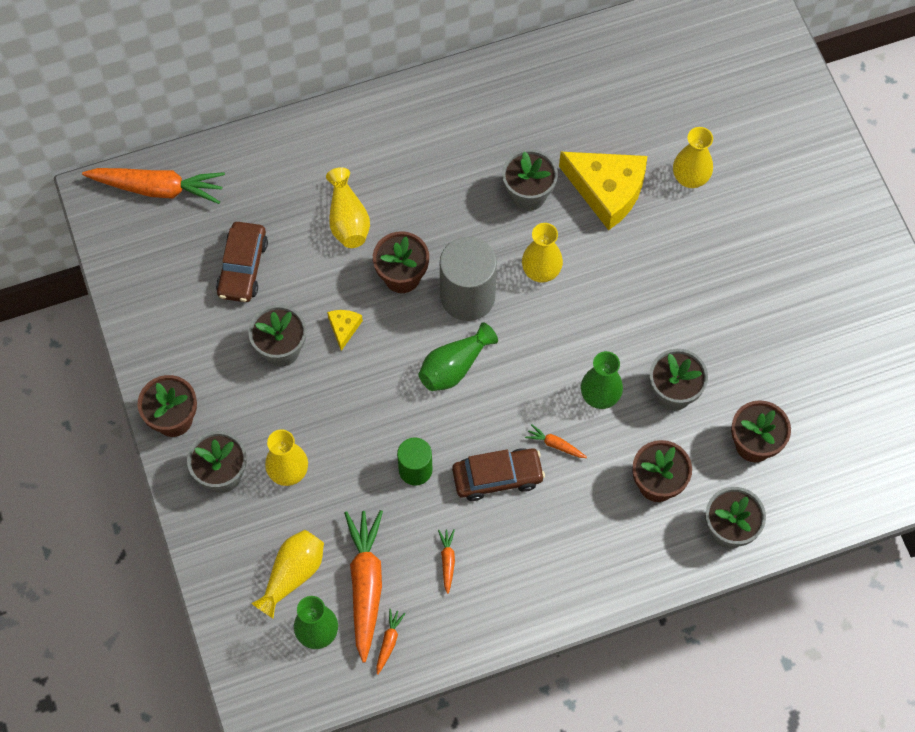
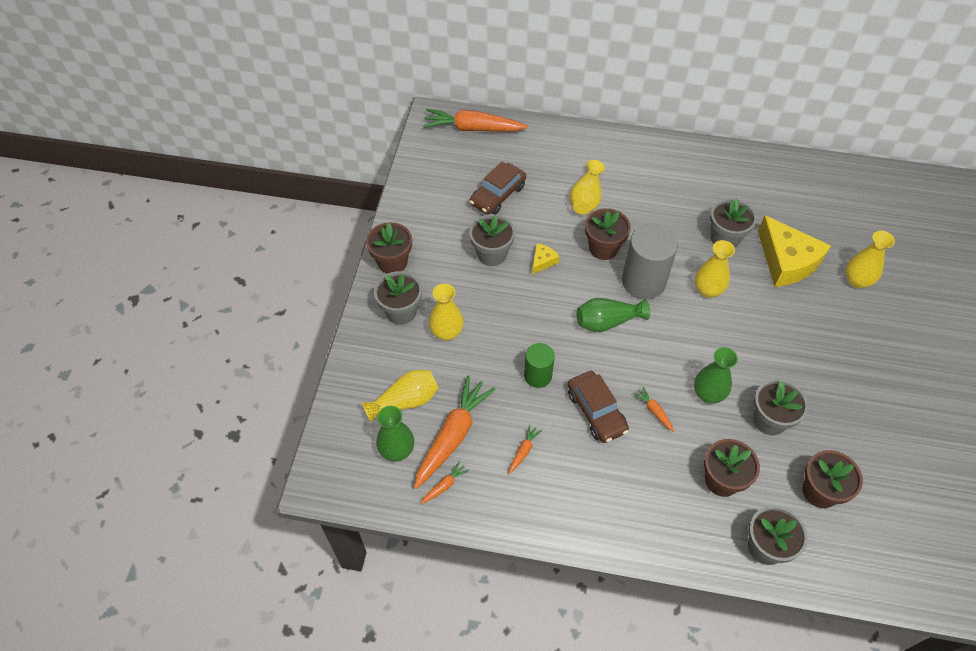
camera: 30 degrees right, 10 degrees down
(158, 188) = (473, 128): orange carrot -> orange carrot turned 150 degrees clockwise
(497, 477) = (596, 411): brown car -> brown car turned 45 degrees clockwise

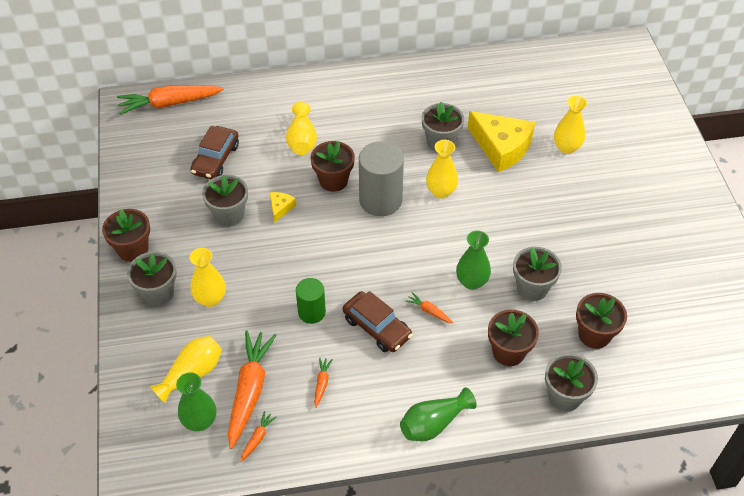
camera: 20 degrees left, 5 degrees down
(607, 322) = (359, 245): green vase -> green vase (433, 423)

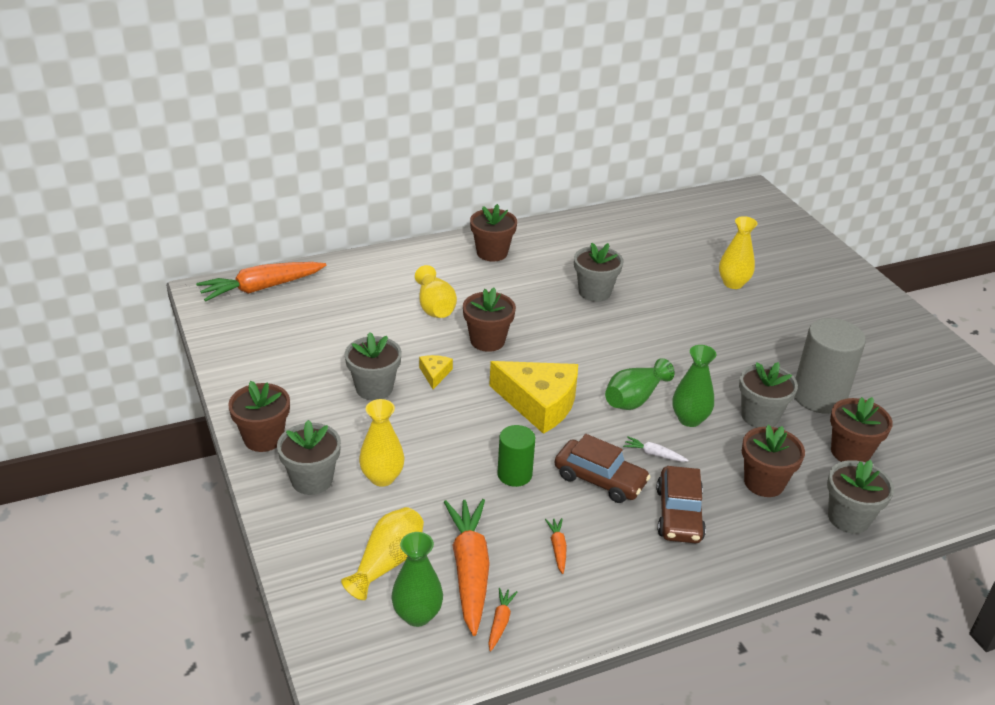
camera: 15 degrees left, 15 degrees down
(216, 159) = (338, 335): brown car -> brown car (679, 514)
(368, 89) = (492, 253): none -> brown flower pot
(380, 200) = (550, 353): grey cylinder -> grey cylinder (819, 397)
(429, 311) = (654, 454): orange carrot -> white carrot
(433, 423) = (712, 570): green vase -> green vase (635, 398)
(441, 191) = (615, 337): yellow vase -> none
(501, 147) = (663, 290): yellow cheese -> yellow cheese (539, 403)

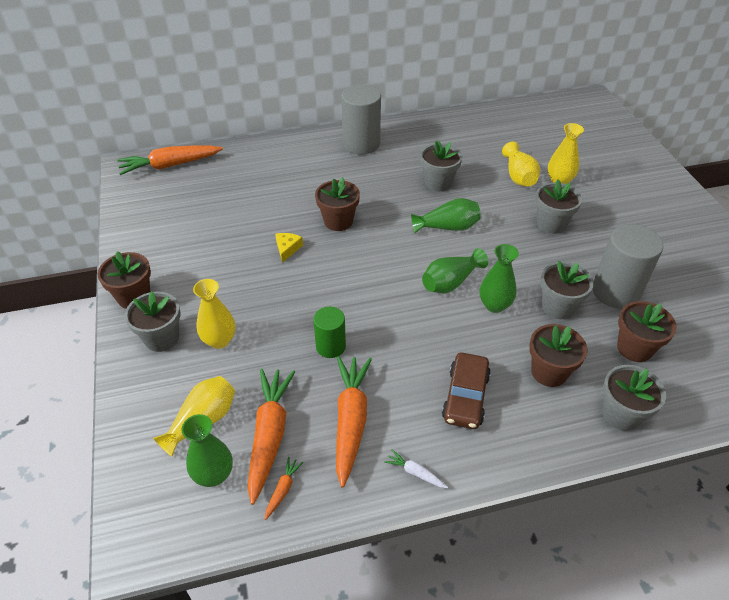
camera: 10 degrees right, 10 degrees up
(374, 388) = (235, 258): grey flower pot -> grey flower pot (551, 224)
(434, 306) = (303, 188): yellow vase -> yellow vase (518, 176)
(492, 253) = (361, 144): brown flower pot -> grey cylinder
(539, 403) = (368, 281): yellow cheese -> none
(558, 548) = (351, 421): orange carrot -> orange carrot, size x2.32
(600, 479) = (403, 357): brown car -> none
(617, 340) = (447, 227): none -> green vase
(654, 454) = (456, 336): white carrot -> white carrot (415, 473)

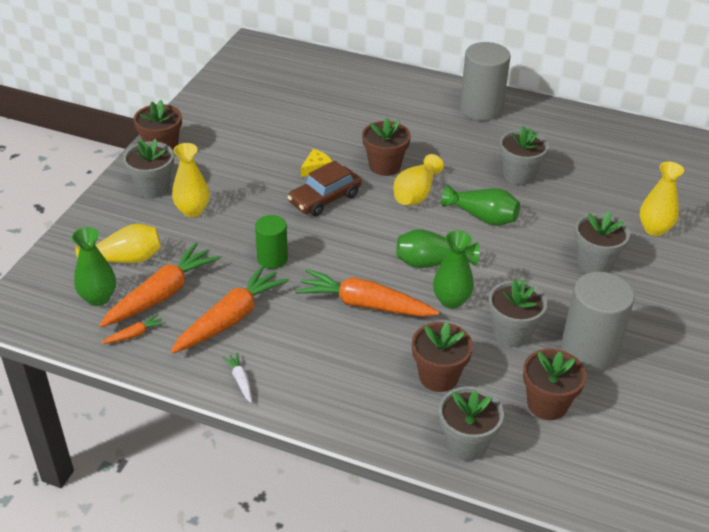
camera: 35 degrees right, 5 degrees down
(170, 165) = (288, 58): orange carrot -> orange carrot (364, 304)
(465, 397) = (341, 353): brown car -> brown car (325, 199)
(518, 176) = (613, 205): yellow vase -> yellow vase (416, 194)

